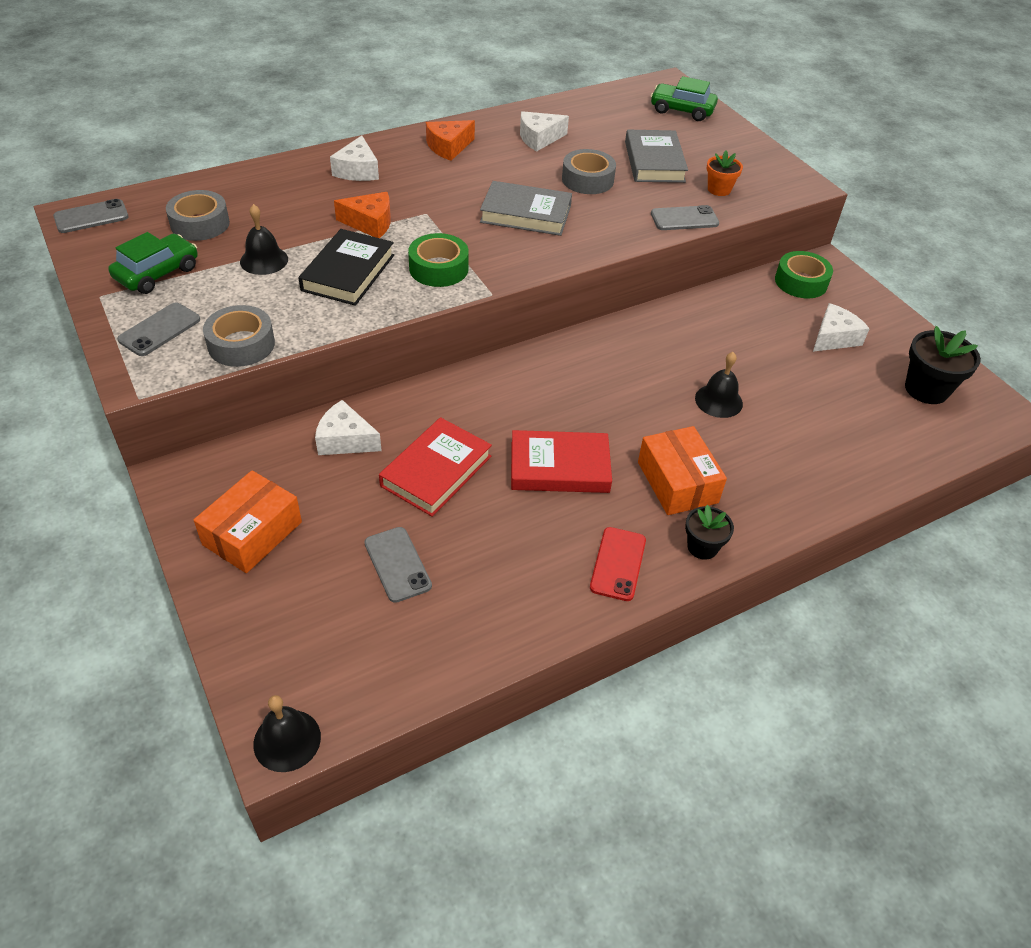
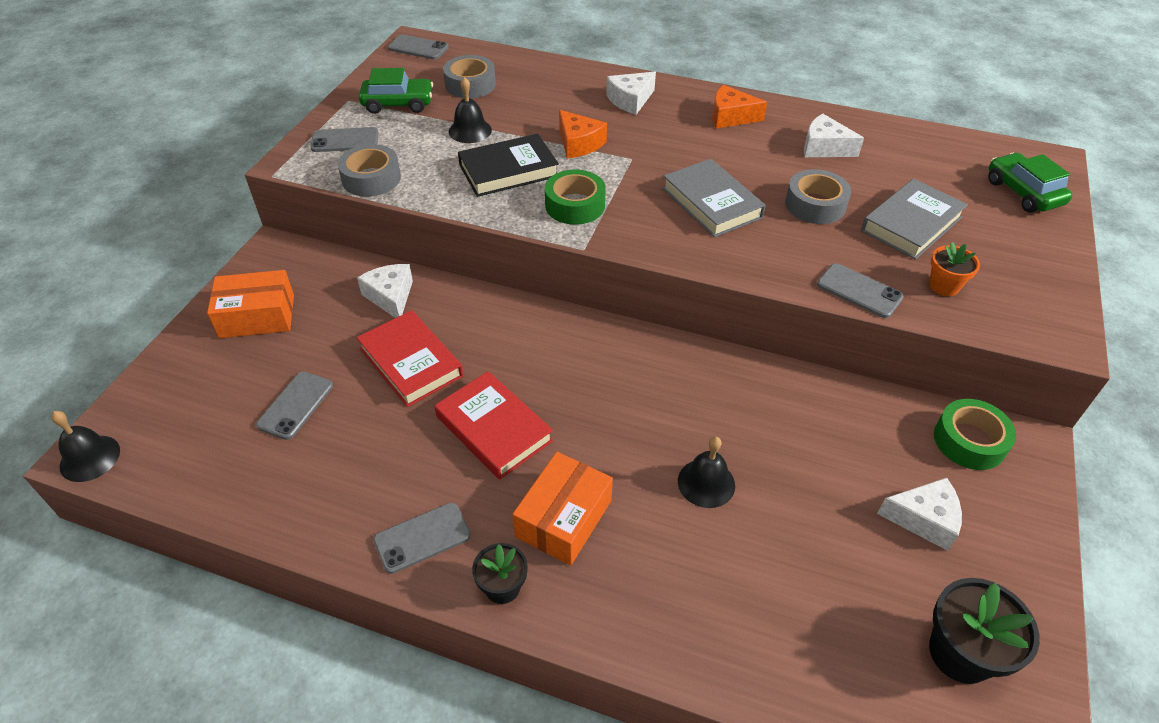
camera: 50 degrees right, 0 degrees up
(436, 471) = (411, 362): red book -> red book turned 60 degrees clockwise
(618, 564) = (422, 538): red phone -> grey phone

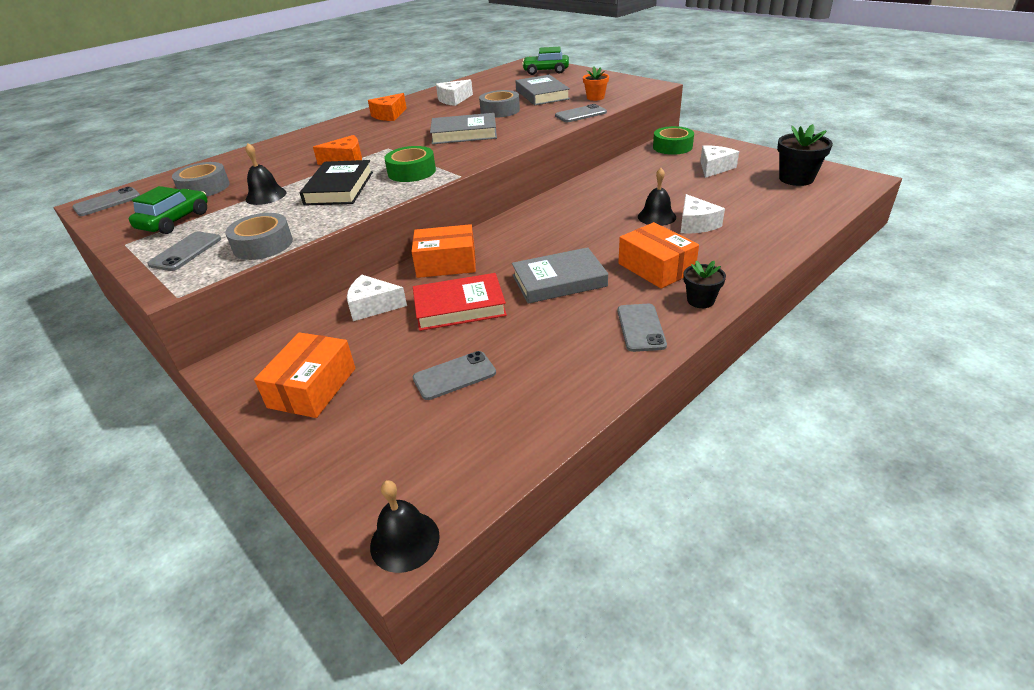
camera: 60 degrees left, 10 degrees down
(296, 405) = (454, 376): grey phone -> grey phone turned 75 degrees counterclockwise
(491, 317) = (446, 263): none -> orange box
(494, 429) = (559, 281): red book -> grey book
(630, 100) = (324, 138): white cheese -> white cheese (696, 224)

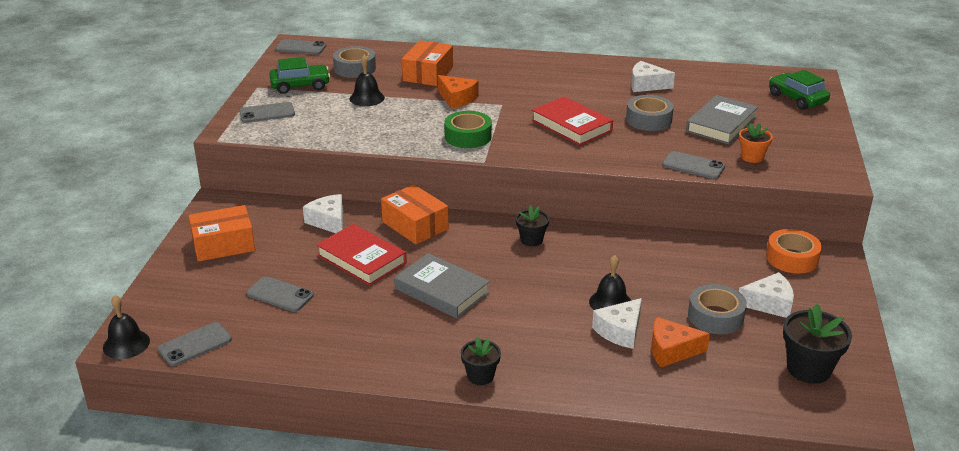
camera: 50 degrees right, 5 degrees down
(263, 245) = (300, 135): grey tape -> grey tape (715, 316)
(339, 188) = (408, 120): black book -> none
(389, 115) = (570, 72): orange cheese -> orange cheese (671, 350)
(464, 134) = (571, 126): grey book -> red book
(538, 220) = (531, 240): none -> black flower pot
(641, 328) = (410, 357): grey phone -> grey phone (195, 344)
(656, 268) = (512, 334): orange box -> orange box (428, 74)
(672, 147) = (792, 258): green tape -> orange tape

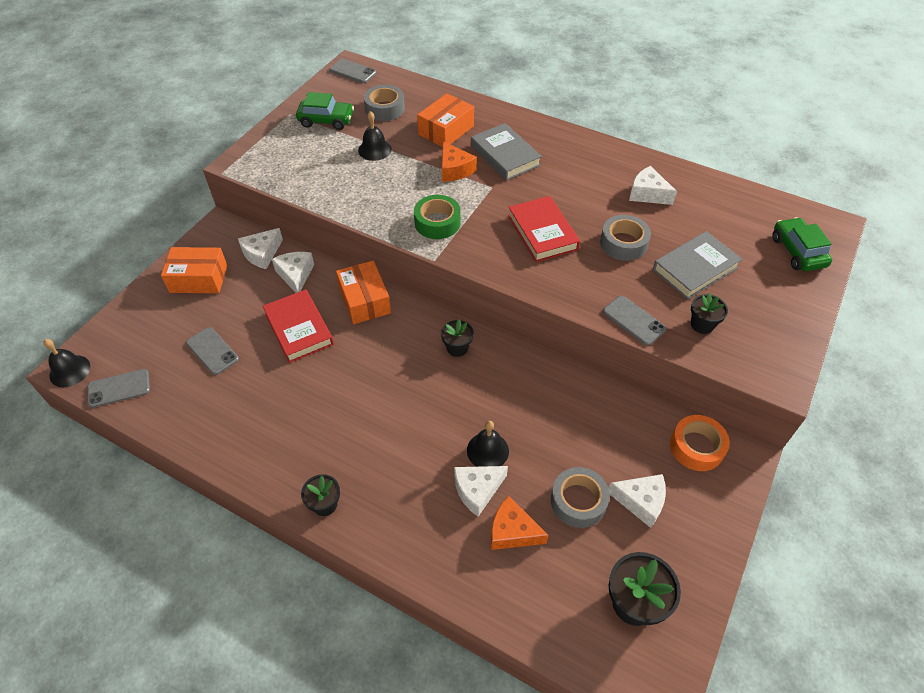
camera: 20 degrees right, 20 degrees up
(267, 113) = (280, 148): grey phone -> none
(280, 213) = (262, 254): none -> white cheese
(442, 290) = (346, 388): grey book -> grey book (505, 155)
(752, 157) = (702, 324): orange flower pot -> black flower pot

